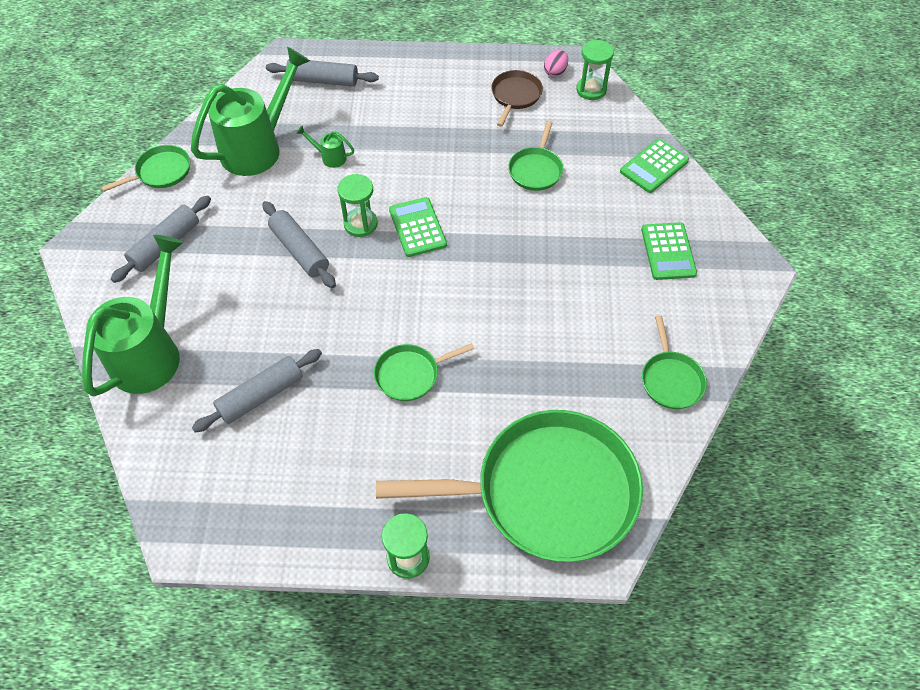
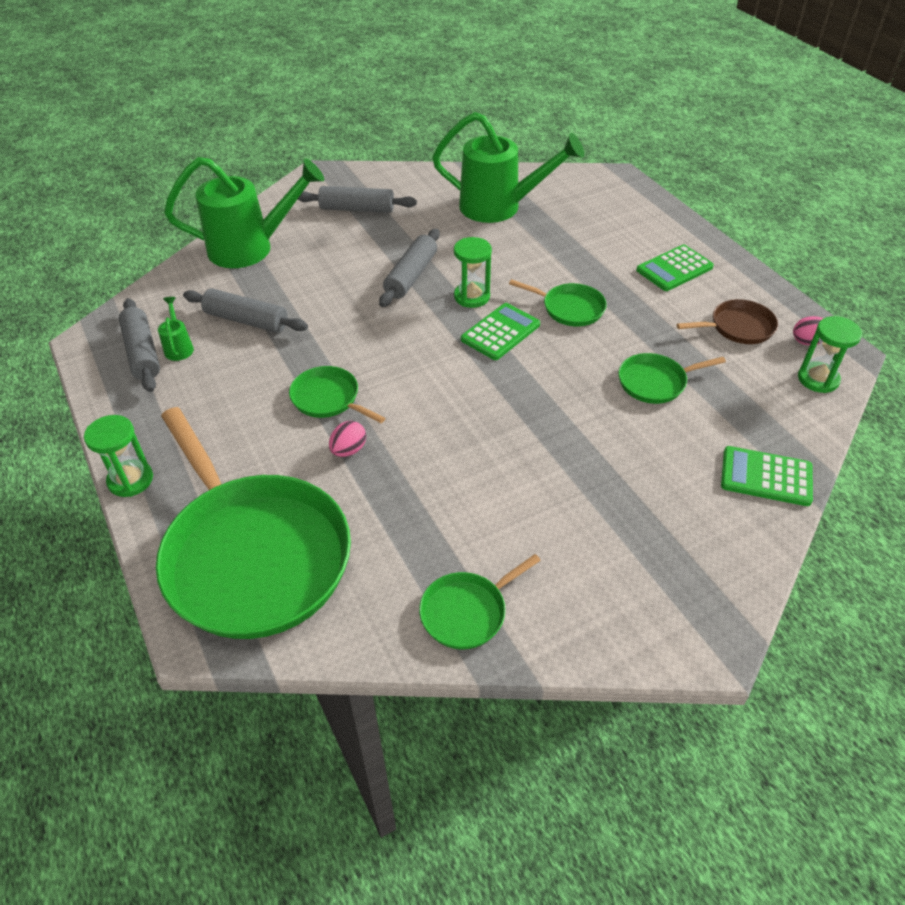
camera: 60 degrees right, 10 degrees down
(161, 172) = (426, 175): green pan -> green pan (570, 308)
(323, 80) = (612, 206): grey rolling pin -> grey rolling pin (142, 352)
(330, 157) = (529, 248): green watering can -> green watering can (179, 347)
(478, 384) = (348, 450): none -> pink egg
(668, 251) = (650, 539): green calculator -> green calculator (674, 269)

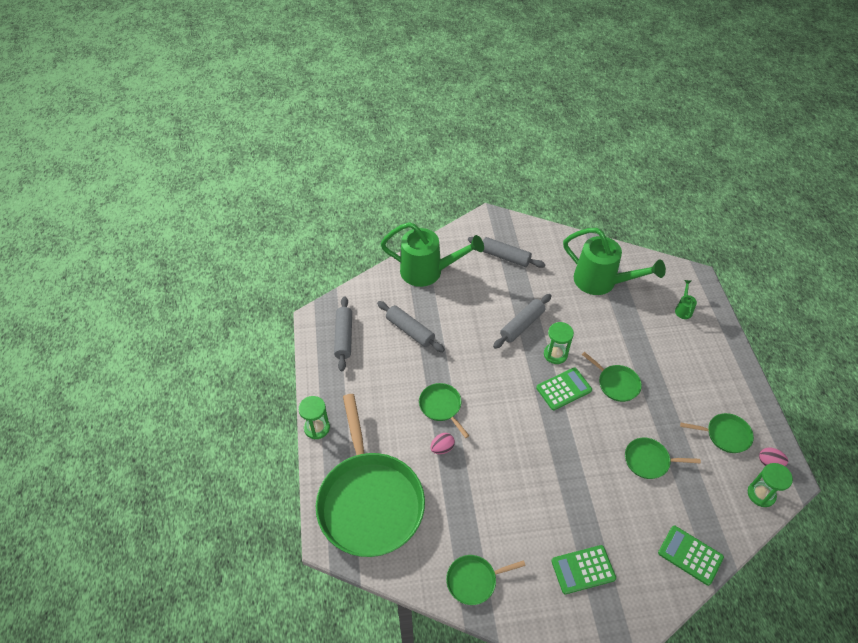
camera: 20 degrees right, 5 degrees up
(179, 347) = (365, 339): green watering can -> green watering can (683, 309)
(674, 269) = (702, 372): green calculator -> green calculator (583, 569)
(738, 327) = (725, 435): brown pan -> green pan

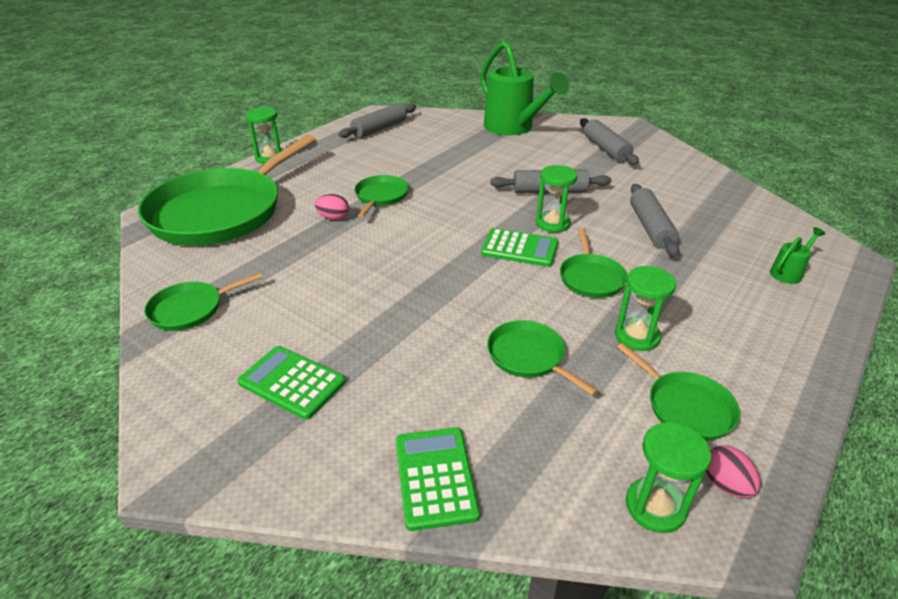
camera: 45 degrees right, 15 degrees down
(410, 331) = (437, 148): grey rolling pin -> grey rolling pin (650, 227)
(474, 580) = (190, 309): green pan -> green pan turned 60 degrees counterclockwise
(601, 282) = (696, 206): green watering can -> none
(672, 408) = (637, 336): none -> green hourglass

